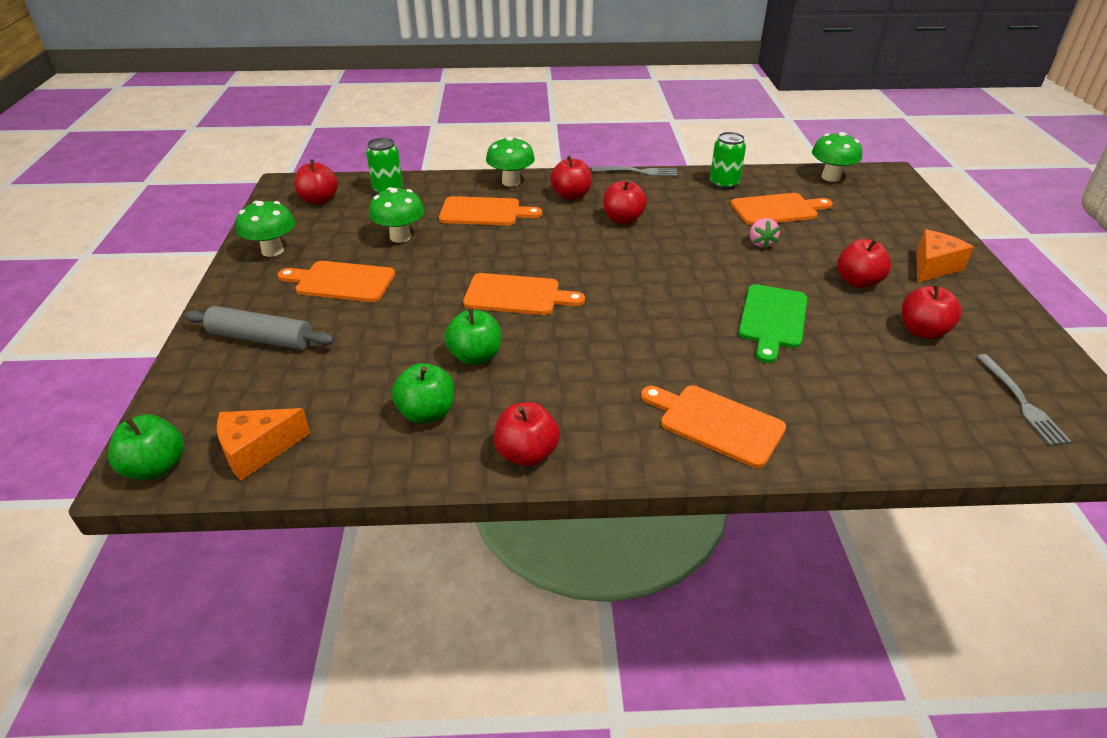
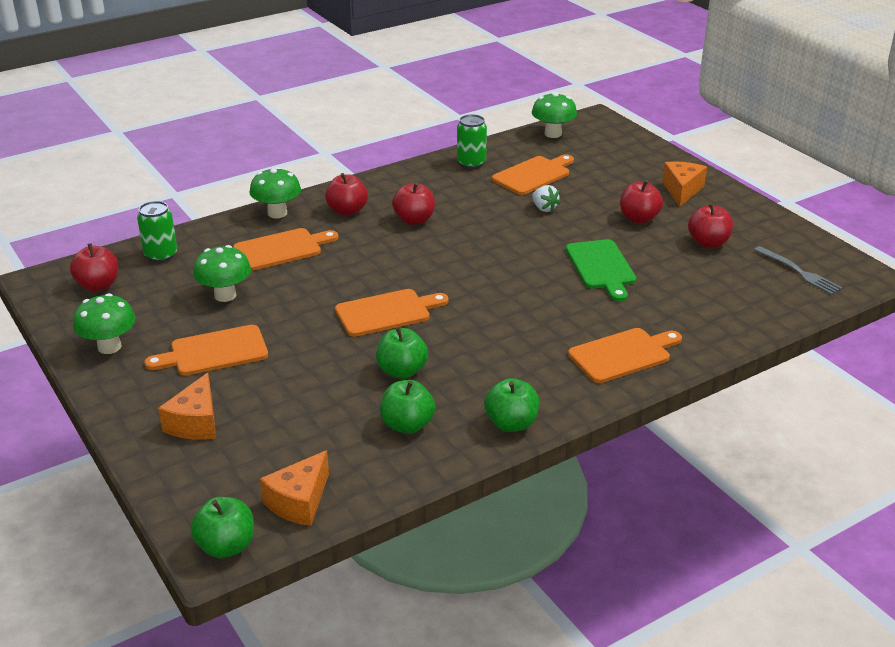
camera: 30 degrees left, 5 degrees down
(261, 338) = (196, 422): grey rolling pin -> orange cheese
(526, 454) = (511, 423): red apple -> green apple
(638, 172) = (386, 171): grey fork -> none
(716, 423) = (623, 355): orange cutting board -> orange cutting board turned 150 degrees clockwise
(761, 243) = (544, 208): pink strawberry -> white strawberry

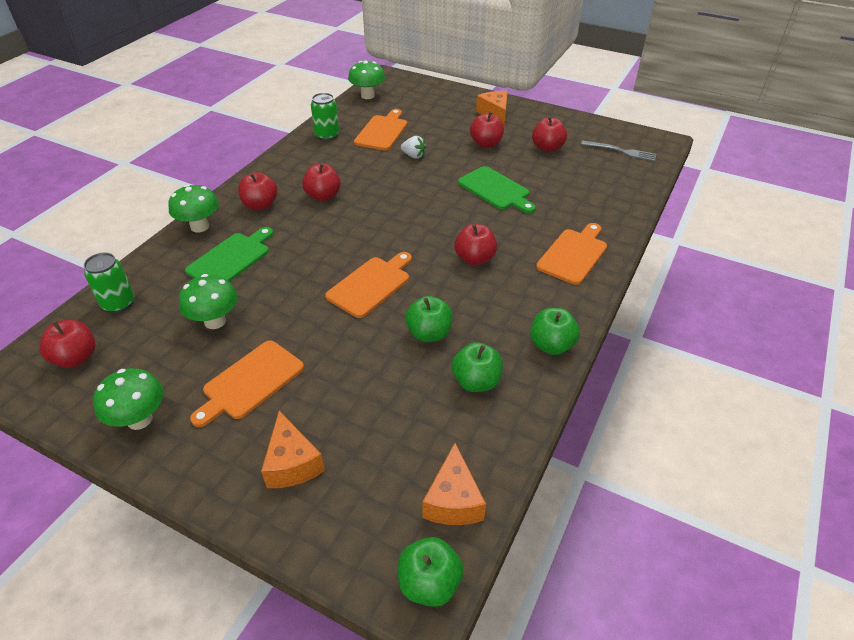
camera: 30 degrees left, 10 degrees up
(281, 249) = (231, 259): orange cutting board -> green cutting board
(511, 324) = (475, 258): none -> red apple

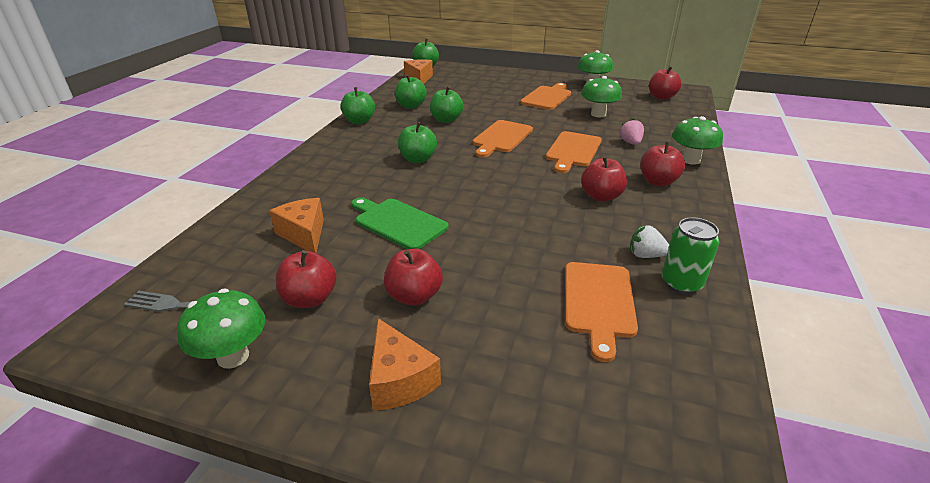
camera: 170 degrees right, 10 degrees down
(118, 303) = (676, 116): green can -> none
(231, 259) = (630, 143): green cutting board -> pink strawberry
(292, 463) = (501, 81): orange cheese -> orange cheese (304, 234)
(367, 96) = (704, 410): green mushroom -> green mushroom (233, 356)
(413, 156) = (522, 260): white strawberry -> white strawberry (645, 255)
(475, 258) = (418, 159): red apple -> green apple
(573, 254) = (322, 169): orange cutting board -> orange cutting board (573, 151)

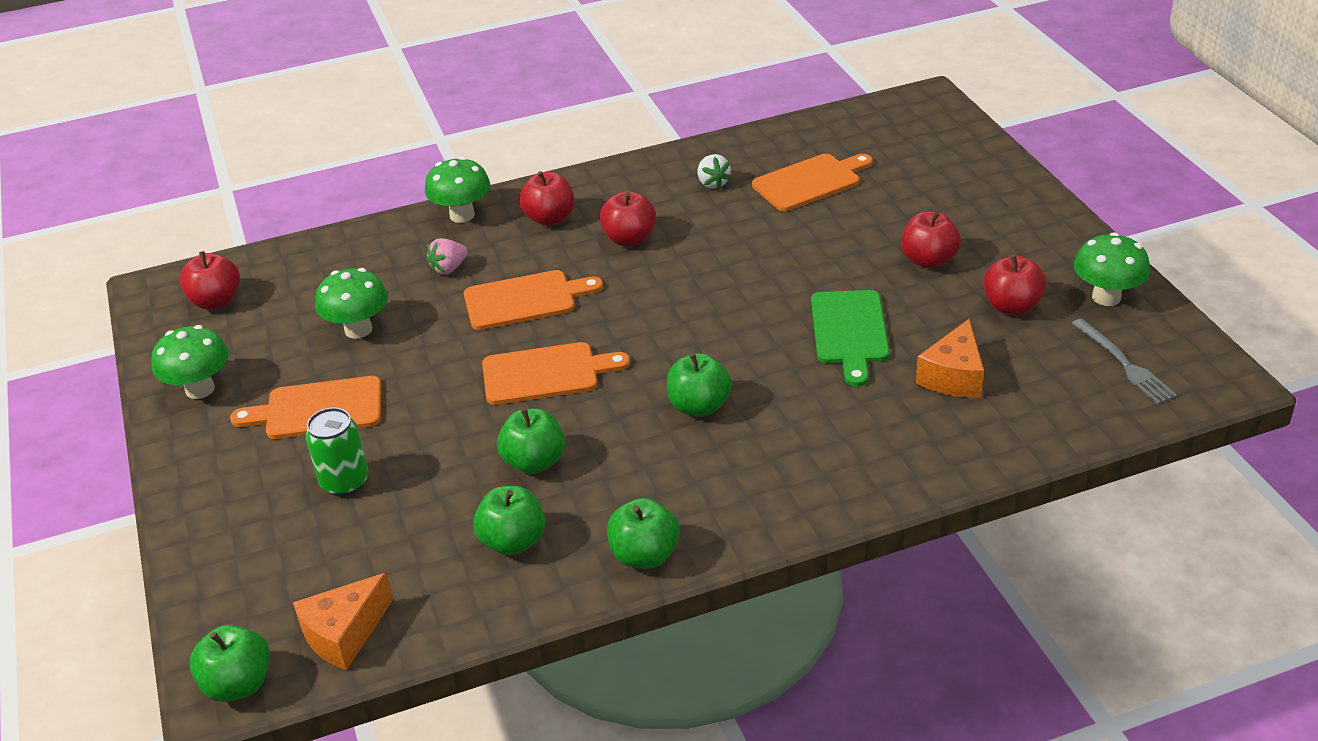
camera: 125 degrees left, 5 degrees up
(399, 380) = (1005, 221): orange cheese -> none
(681, 283) = (734, 158): green can -> green can (345, 482)

